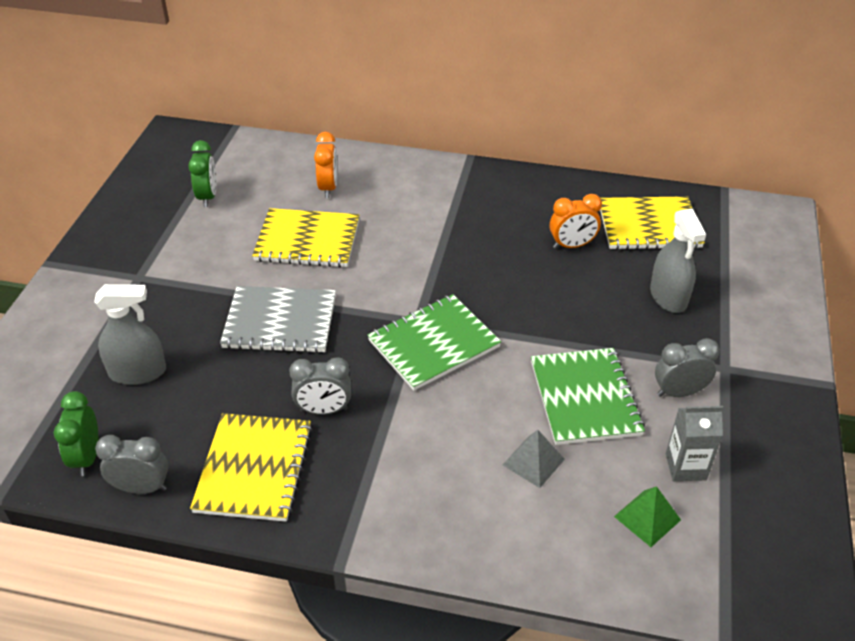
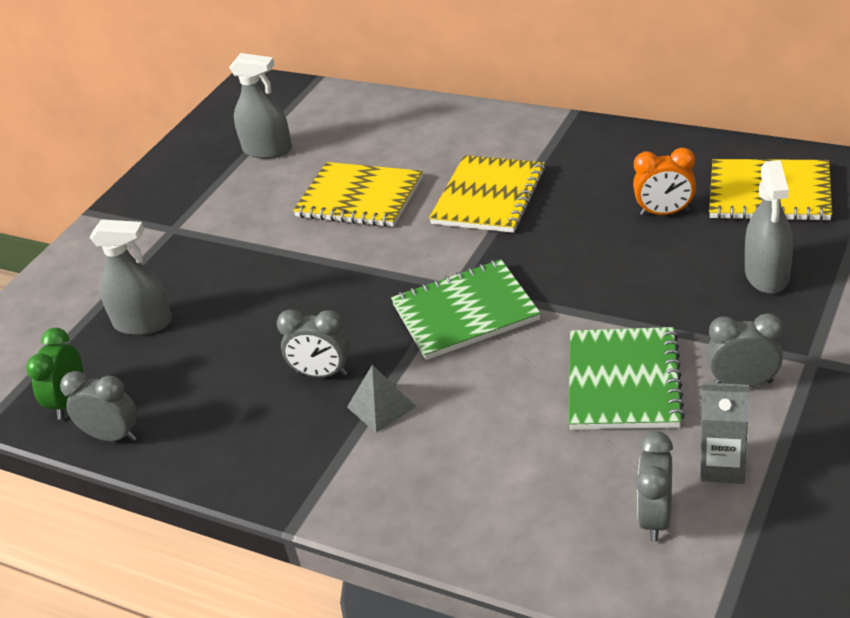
camera: 20 degrees right, 5 degrees down
(208, 197) = (267, 150): green clock -> grey spray bottle
(254, 468) = (230, 427): yellow notebook -> yellow notebook (489, 197)
(280, 322) = (304, 281): grey notebook -> none
(328, 188) = (400, 143): orange clock -> none
(533, 462) = (539, 445): grey pyramid -> grey pyramid (381, 406)
(647, 518) = (655, 518): green pyramid -> grey clock

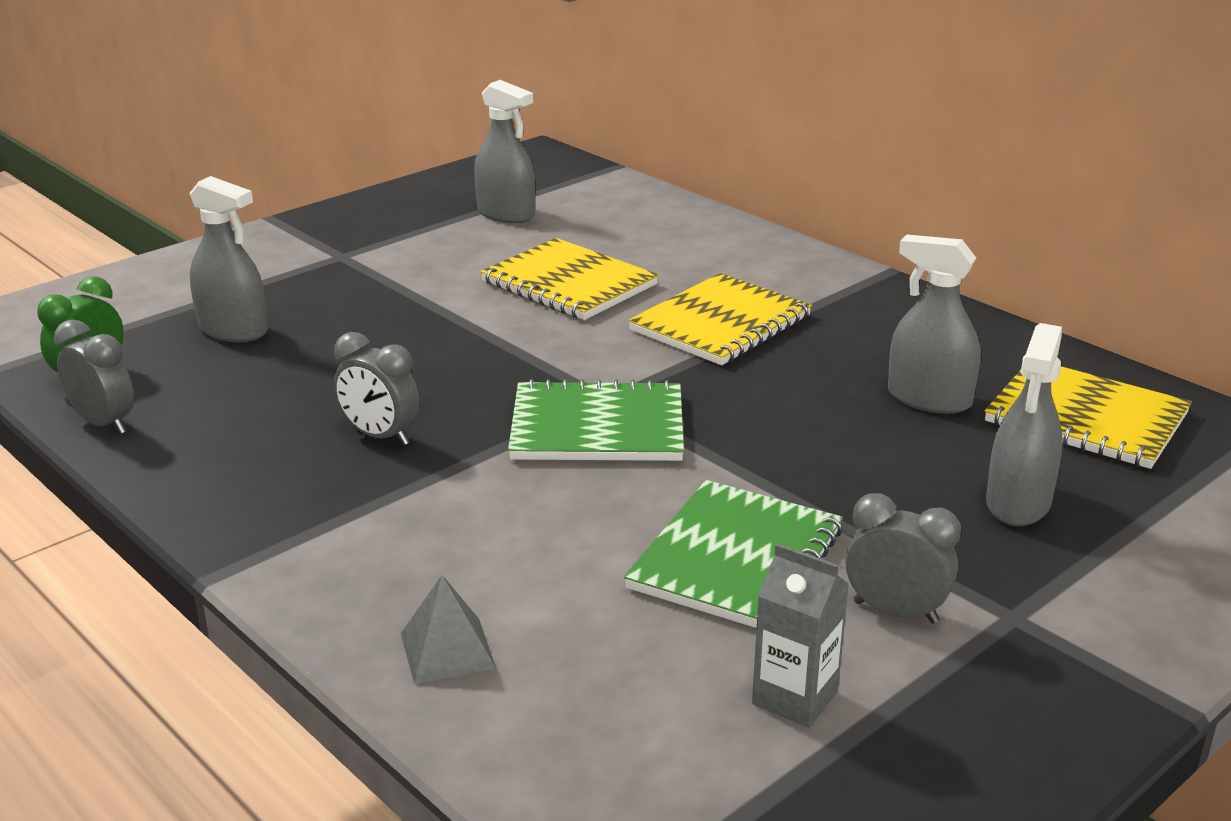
camera: 15 degrees right, 10 degrees down
(381, 406) = (418, 490): grey pyramid -> grey pyramid (447, 650)
(655, 518) = (657, 725): grey clock -> none
(664, 213) = (929, 399): orange clock -> grey spray bottle

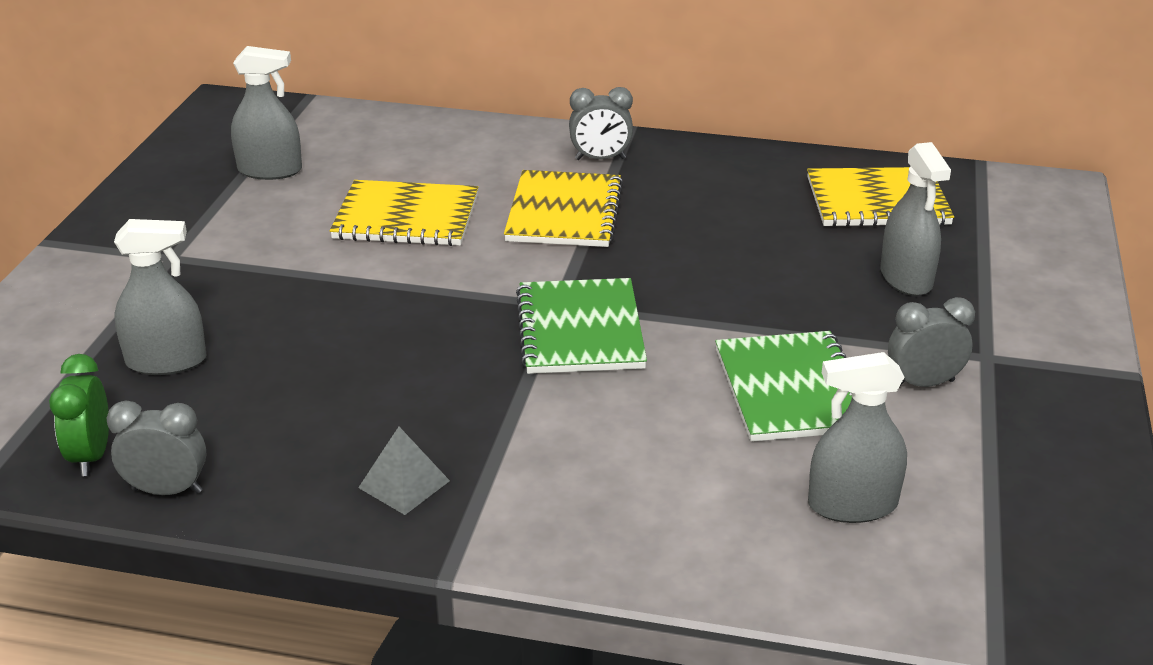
camera: 35 degrees left, 5 degrees up
(380, 436) = (426, 403): grey clock -> grey clock (600, 159)
(447, 650) = (691, 541): grey pyramid -> grey pyramid (404, 484)
(597, 427) = (580, 330): green notebook -> green notebook turned 60 degrees counterclockwise
(795, 698) = (934, 467): grey carton -> none
(929, 399) = (771, 223): grey spray bottle -> grey spray bottle (852, 505)

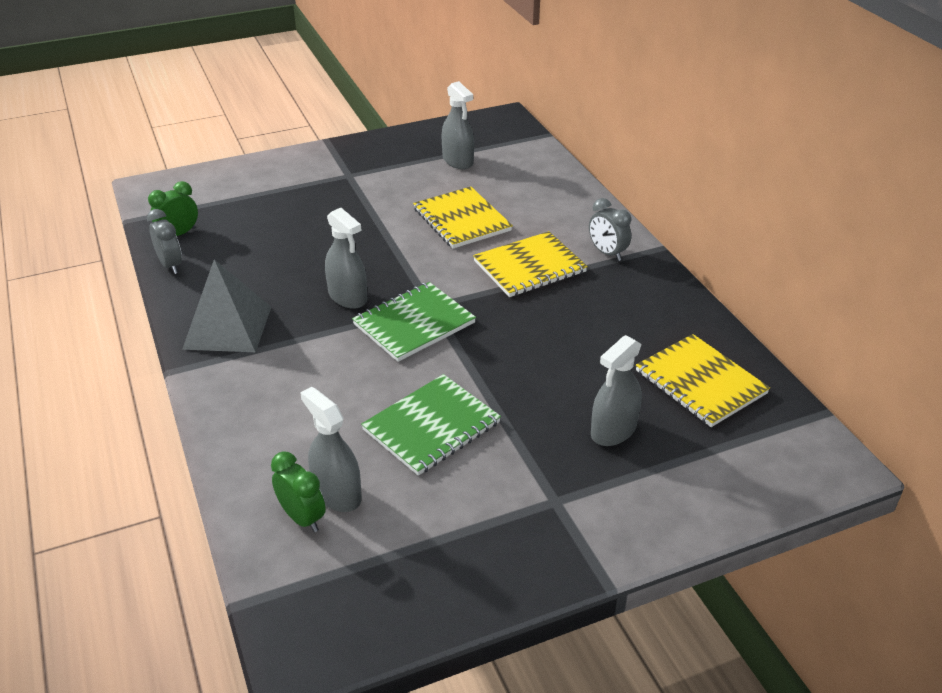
camera: 55 degrees right, 5 degrees up
(166, 361) = (264, 216): grey spray bottle -> grey spray bottle (348, 297)
(404, 484) = (228, 327): grey pyramid -> grey pyramid, size x1.94
(875, 549) = (302, 518): none -> green clock
(923, 383) = (493, 481): grey clock -> none

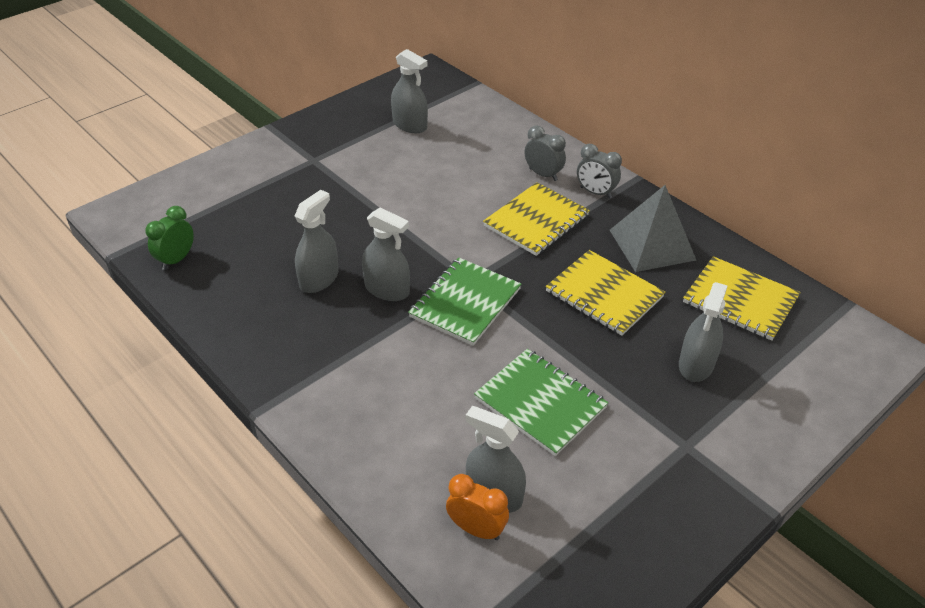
camera: 20 degrees left, 5 degrees up
(170, 265) = (188, 296): grey clock -> grey clock (543, 174)
(228, 327) = (288, 350): grey pyramid -> grey pyramid (652, 244)
(291, 275) = (319, 279): none -> grey spray bottle
(302, 518) = (476, 529): green clock -> orange clock
(431, 426) = (540, 403): green notebook -> green notebook turned 75 degrees counterclockwise
(461, 220) = (448, 186): yellow notebook -> yellow notebook (604, 294)

